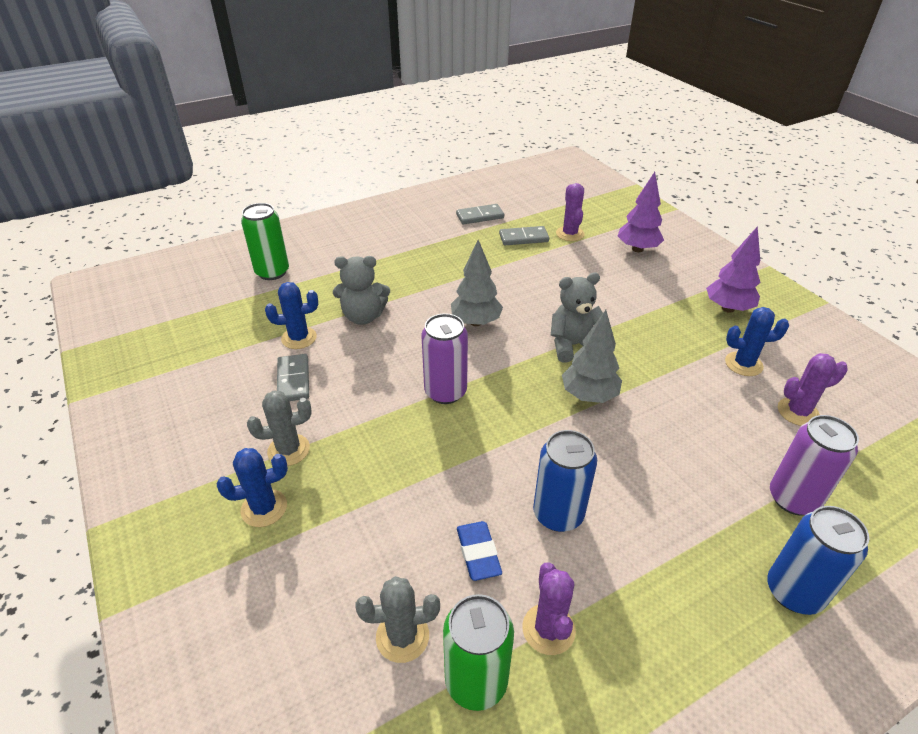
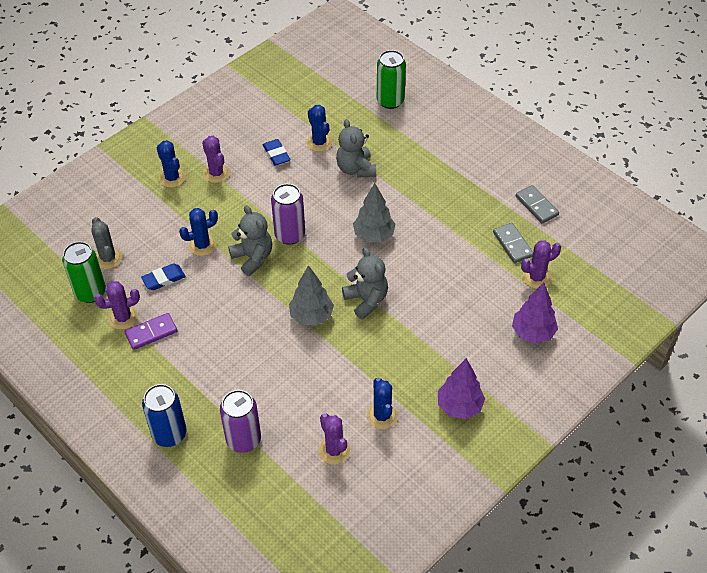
camera: 75 degrees right, 10 degrees up
(288, 450) = (216, 173): grey cactus -> purple cactus
(293, 380) = (276, 154): grey domino -> blue eraser
(426, 490) = (202, 245): none -> blue cactus
(472, 435) = (253, 258): none -> grey teddy bear
(558, 514) = (200, 312): blue can -> none
(588, 588) = (151, 332): none -> purple domino

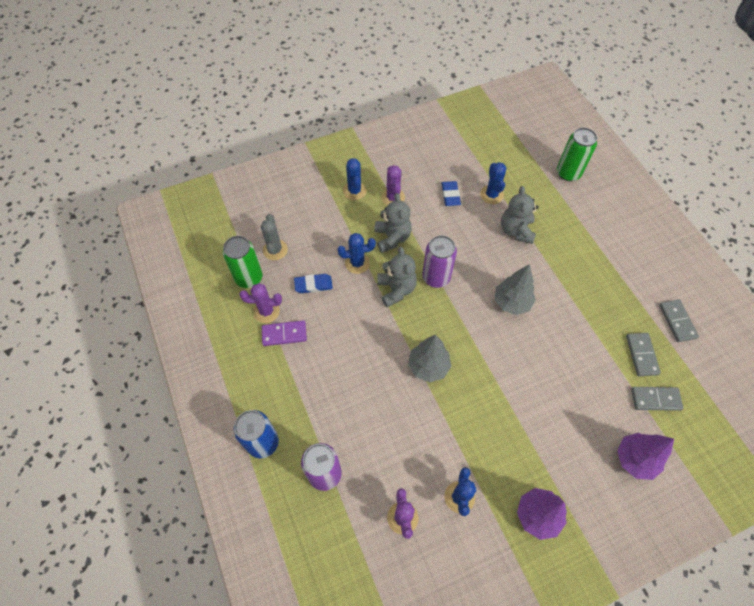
camera: 20 degrees right, 10 degrees up
(366, 300) = (484, 367): grey teddy bear -> grey teddy bear (392, 238)
(536, 277) = (655, 399): purple cactus -> grey domino

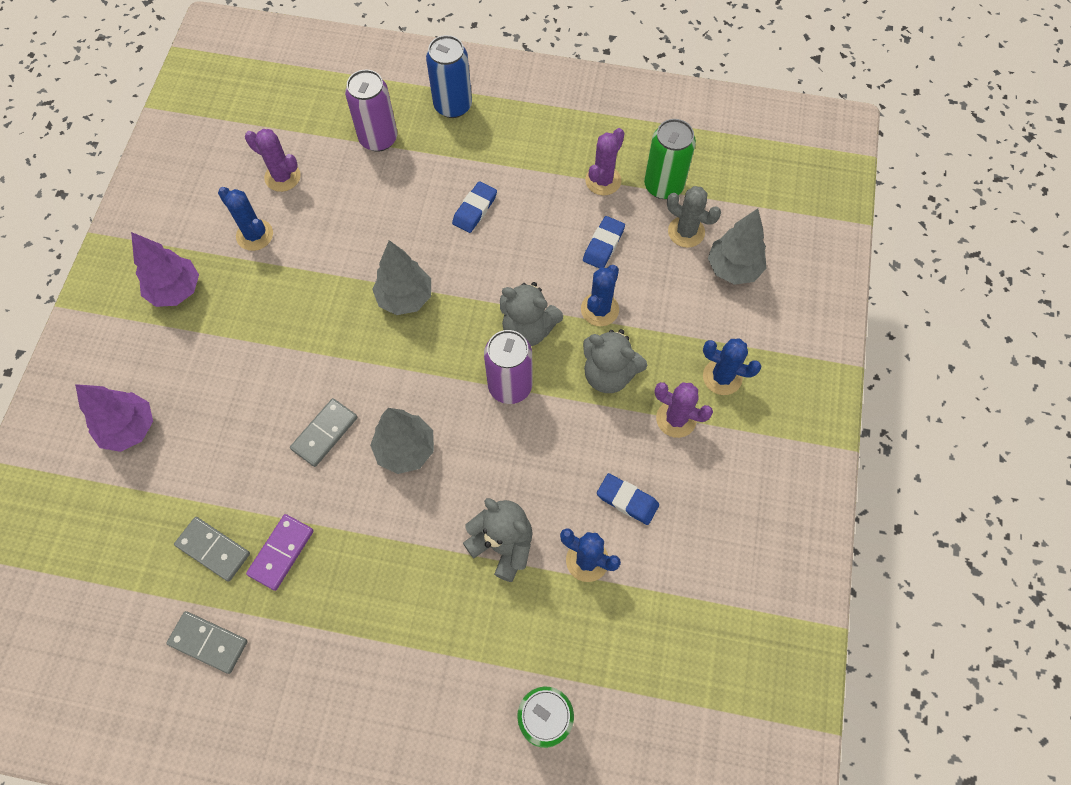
camera: 125 degrees right, 5 degrees up
(284, 217) = (733, 268): none -> grey tree
(284, 334) = (560, 183): purple domino -> purple domino (281, 553)
(338, 370) = (475, 209): none -> blue eraser
(655, 399) = (158, 514): grey domino -> grey domino (325, 433)

